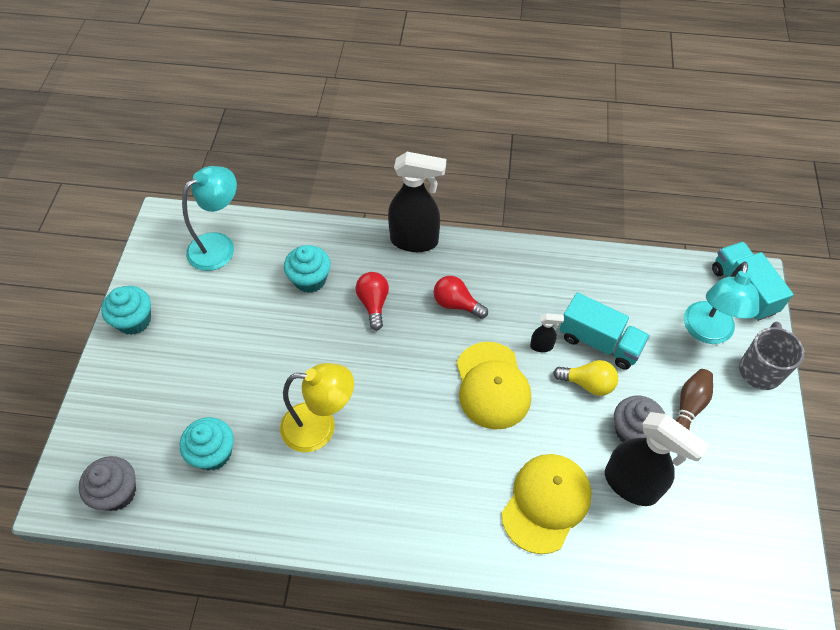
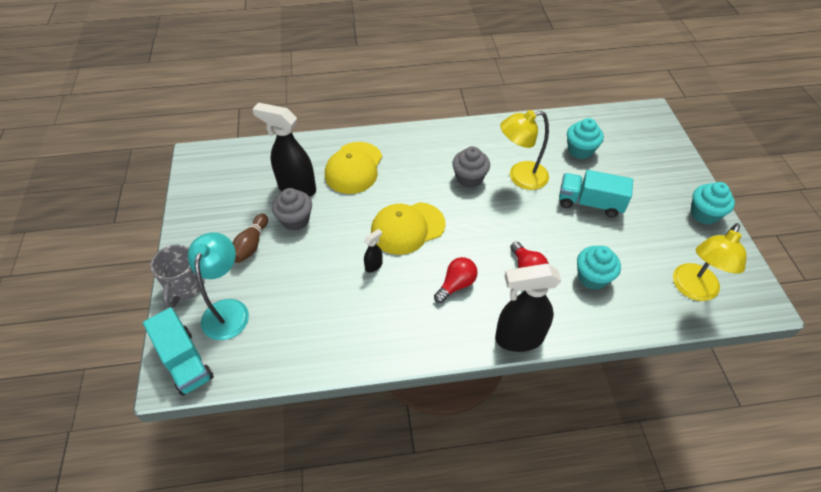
camera: 165 degrees right, 5 degrees down
(117, 492) = (621, 122): grey cupcake -> grey cupcake (469, 178)
(219, 246) = (692, 290): turquoise lamp -> yellow lamp
(456, 304) = (456, 285): red light bulb -> red light bulb turned 60 degrees counterclockwise
(492, 385) = (407, 228): yellow cap -> yellow cap turned 90 degrees counterclockwise
(542, 346) = (374, 266): black spray bottle -> black spray bottle turned 150 degrees clockwise
(588, 383) = (332, 245): yellow light bulb -> none
(599, 342) = (325, 280): turquoise truck -> turquoise truck (590, 203)

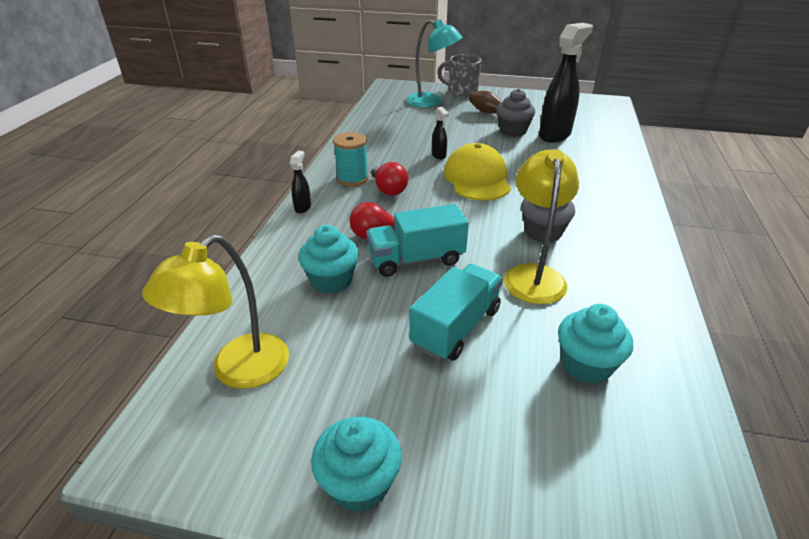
camera: 110 degrees right, 15 degrees down
(185, 361) = (399, 89): turquoise truck -> turquoise truck (416, 259)
(354, 168) = (579, 165): yellow cap -> none
(450, 320) = (352, 178): none -> turquoise spool
(518, 338) = (303, 207): black spray bottle -> black spray bottle, size x0.44
(692, 290) = (238, 371): yellow lamp -> yellow lamp turned 105 degrees counterclockwise

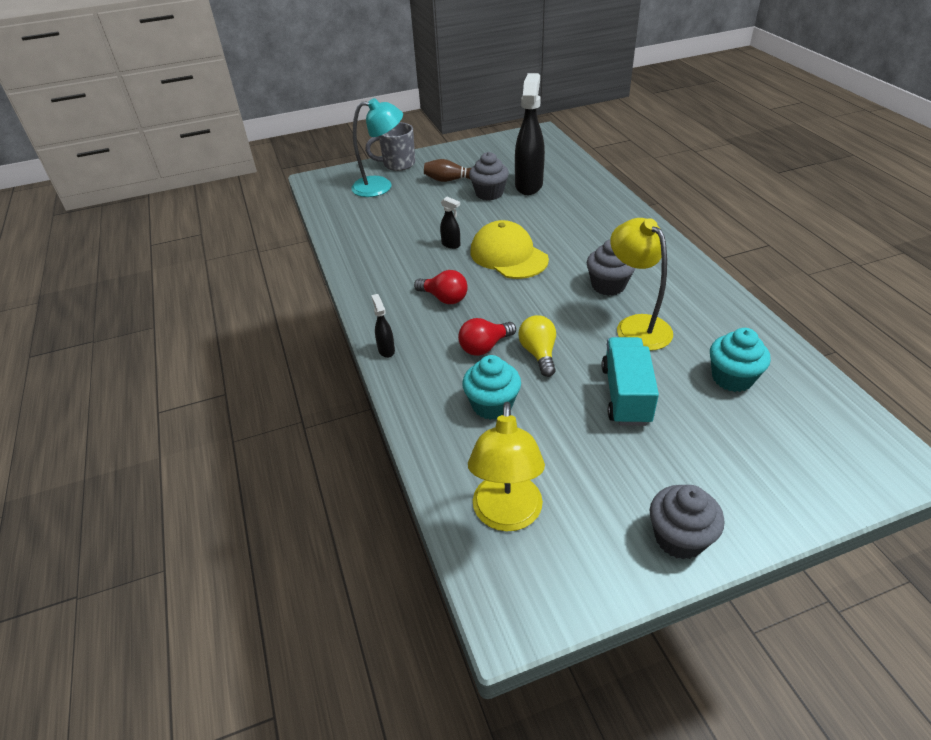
camera: 30 degrees left, 5 degrees up
(352, 178) = (398, 301): turquoise spool -> none
(359, 483) = (679, 538): turquoise cupcake -> grey cupcake
(416, 259) = (539, 354): turquoise truck -> yellow light bulb

